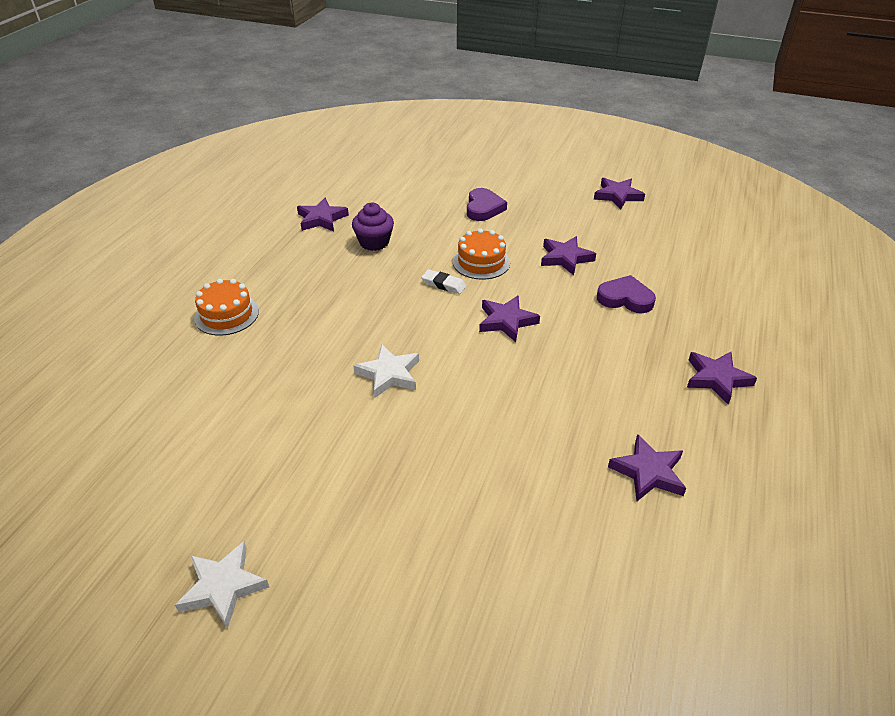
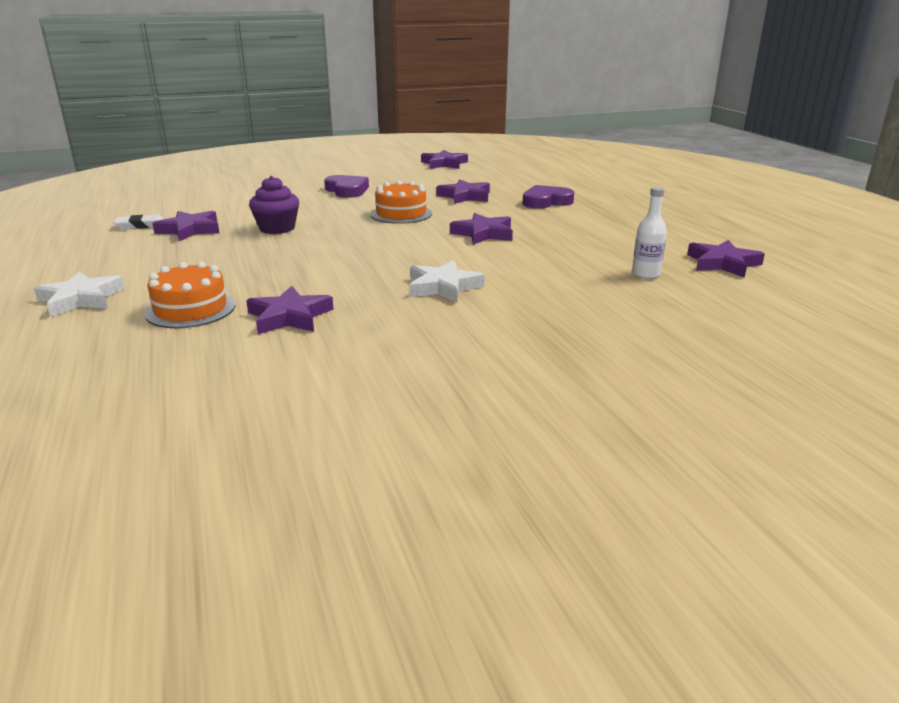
camera: 40 degrees left, 15 degrees down
(223, 586) = (555, 465): white star -> white star (81, 299)
(443, 284) = (392, 232): white eraser -> white eraser (141, 226)
(556, 446) = (645, 274): none -> white bottle
(717, 379) = (673, 216): purple star -> purple star (289, 317)

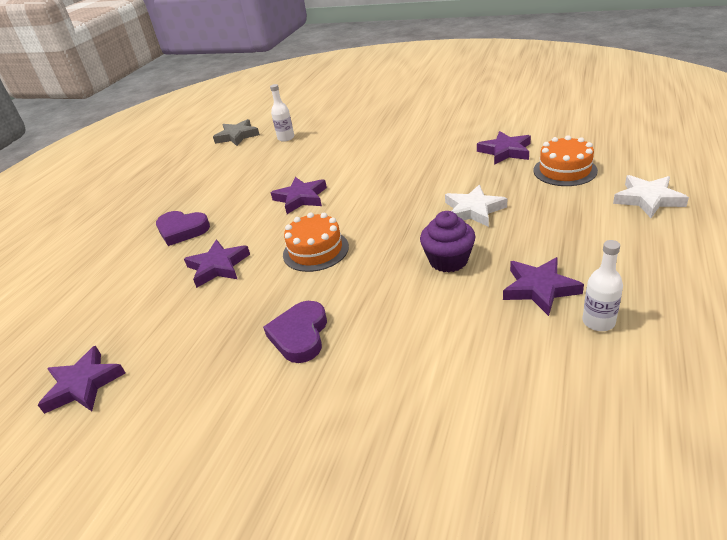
camera: 135 degrees left, 10 degrees up
(141, 226) = (598, 322): white eraser -> white bottle
(443, 287) = (398, 153): white star -> white star (473, 210)
(722, 263) = (237, 136): purple star -> grey star

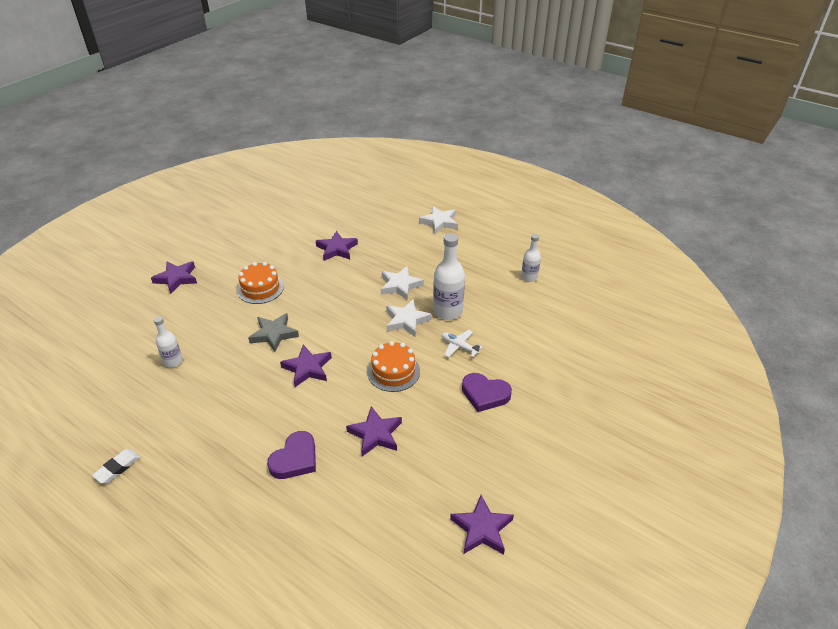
camera: 80 degrees left, 5 degrees up
(170, 160) = (117, 468): none -> white eraser
(237, 136) = (120, 400): grey star -> grey star (274, 334)
(382, 289) = (459, 347): none -> white plane
(409, 234) = (406, 320): none -> white star
(448, 260) = (447, 311): purple cupcake -> white bottle
(539, 288) = (494, 286): purple star -> purple star (176, 278)
(564, 170) = (384, 236): orange cake -> orange cake (260, 288)

